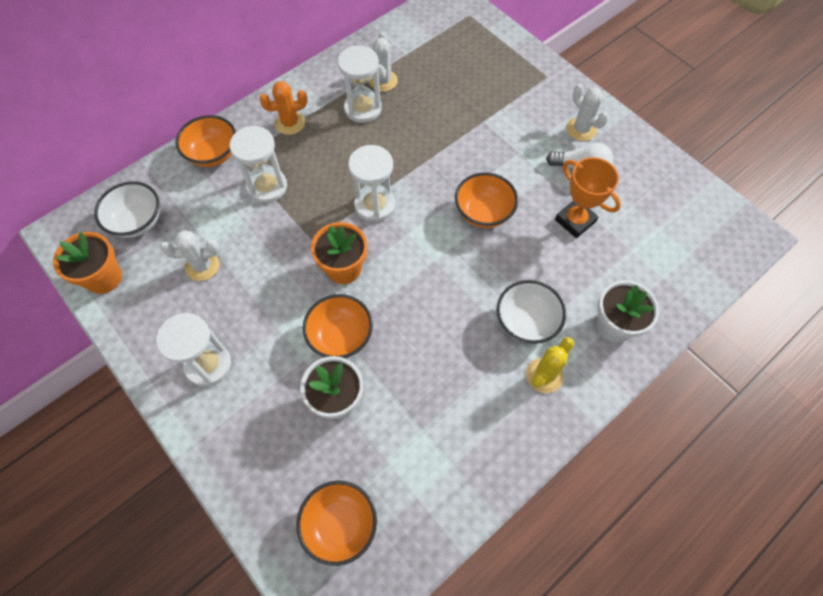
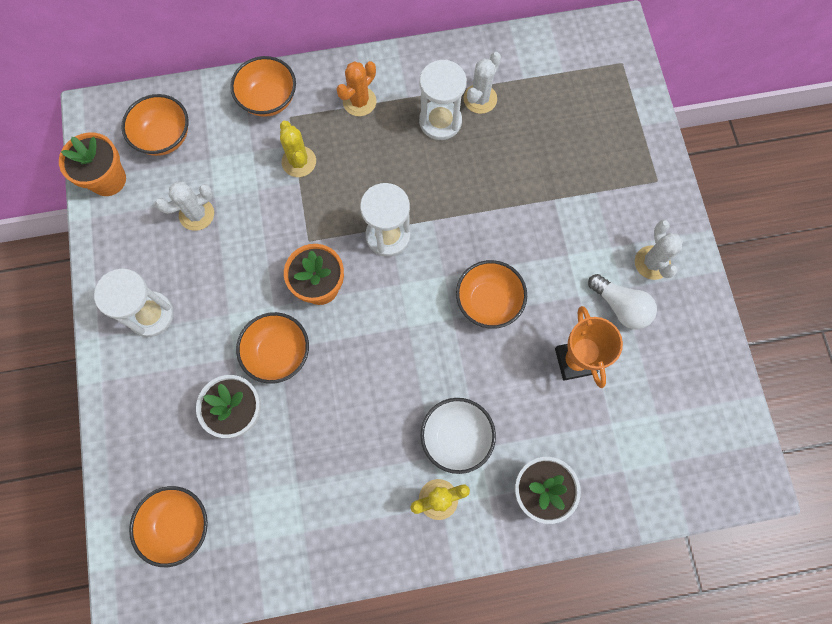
camera: 30 degrees right, 10 degrees up
(137, 222) = (164, 137): white bowl -> orange bowl
(202, 266) = (196, 214): white cactus -> white cactus turned 45 degrees counterclockwise
(267, 187) = (299, 162): white hourglass -> yellow cactus
(290, 123) = (359, 101): orange cactus -> orange cactus turned 60 degrees counterclockwise

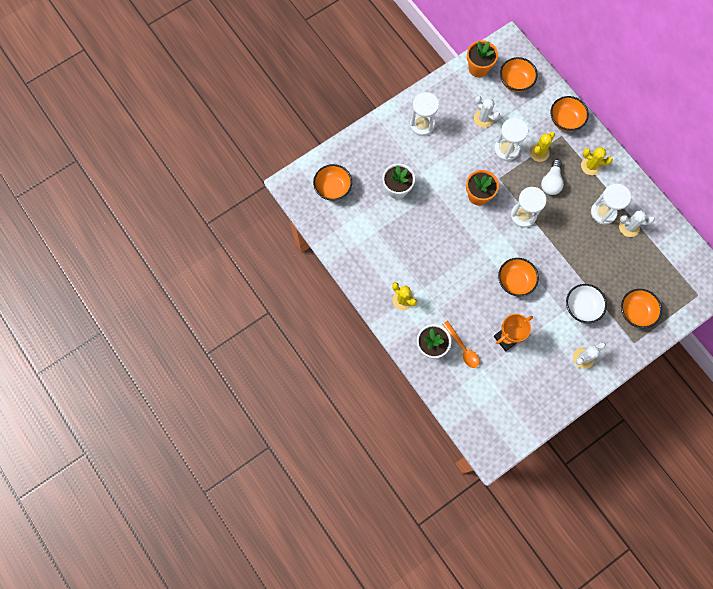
camera: 65 degrees right, 0 degrees up
(267, 206) = (506, 149): none -> white hourglass
(278, 353) = (434, 192): orange bowl -> orange bowl (635, 312)
(359, 101) = (590, 166): orange cactus -> yellow cactus
(456, 438) = (436, 295): white bowl -> white bowl (581, 307)
(562, 439) = (462, 348): none -> orange spoon
(620, 306) = (549, 350): white light bulb -> white light bulb (551, 182)

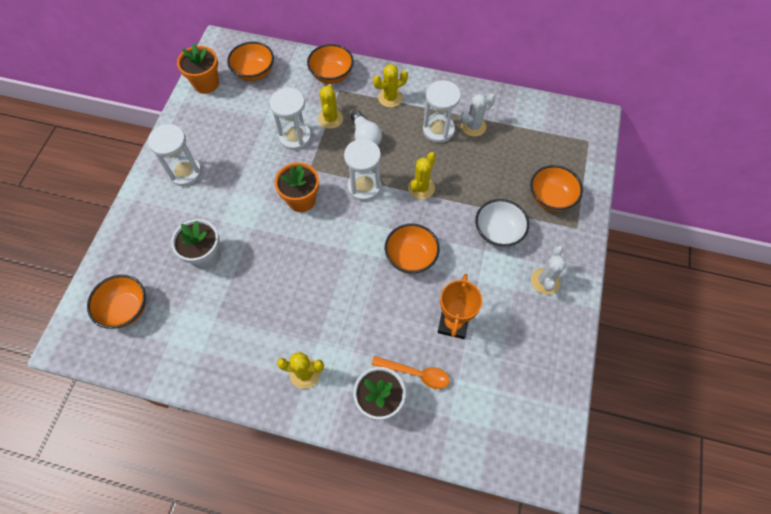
camera: 40 degrees left, 10 degrees down
(483, 118) = (248, 125): white cactus -> none
(558, 243) = (421, 188): none -> yellow cactus

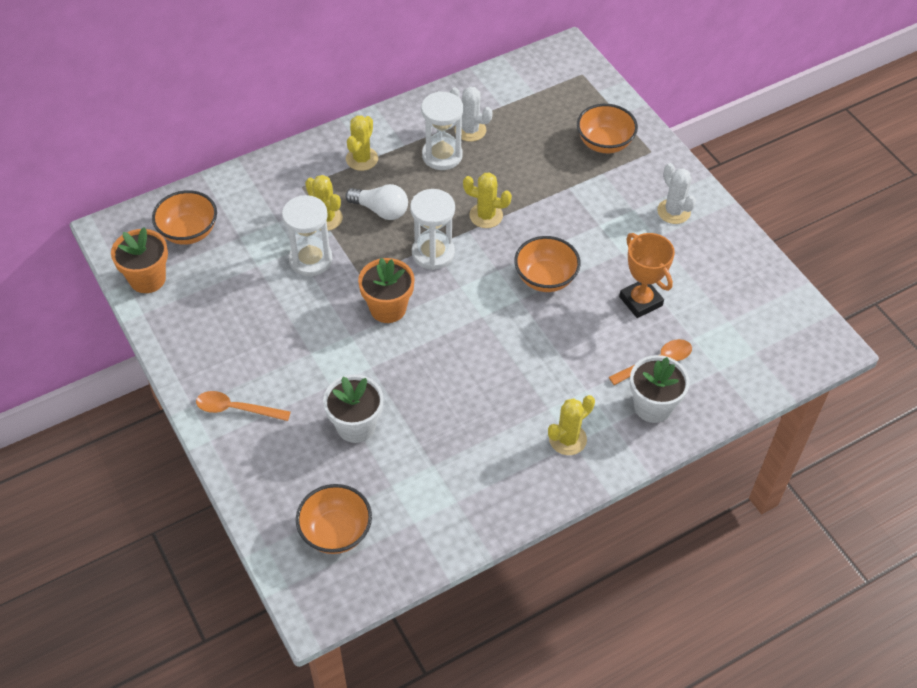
camera: 45 degrees left, 10 degrees down
(162, 192) = (236, 409): none -> orange spoon
(185, 172) = (236, 374): white hourglass -> none
(332, 75) = (276, 178): orange bowl -> none
(421, 188) = (486, 216): yellow cactus -> yellow cactus turned 60 degrees counterclockwise
(473, 126) = (470, 130): white cactus -> white cactus turned 75 degrees counterclockwise
(498, 232) = (593, 202): white bowl -> none

